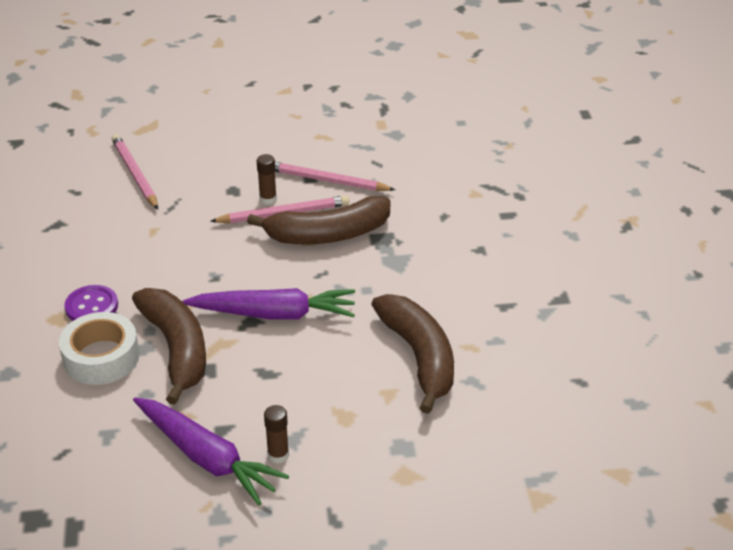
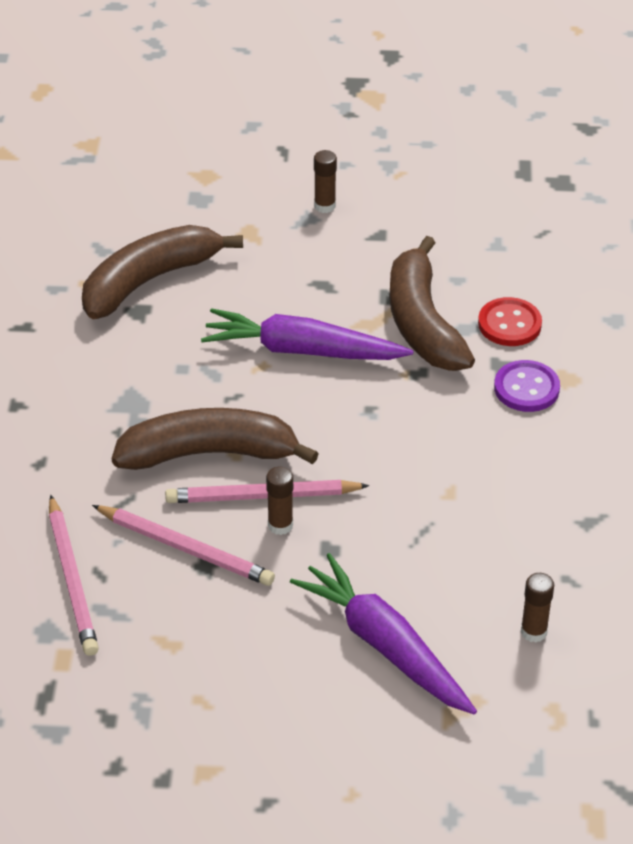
camera: 170 degrees left, 5 degrees up
(101, 164) = (533, 632): none -> brown glue stick
(101, 357) = (509, 324): white tape -> red button
(135, 174) = (478, 602): pink pencil -> pink pencil (72, 579)
(206, 457) = (396, 212): purple carrot -> purple carrot (385, 645)
(419, 357) = (149, 281): brown banana -> brown banana turned 60 degrees clockwise

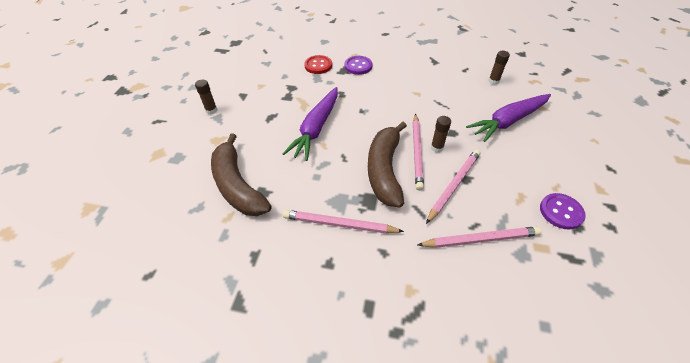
camera: 80 degrees left, 5 degrees up
(86, 408) = (339, 224): none -> pink pencil
(141, 697) = (561, 212): none -> purple button
(423, 323) = (309, 88): brown banana -> none

